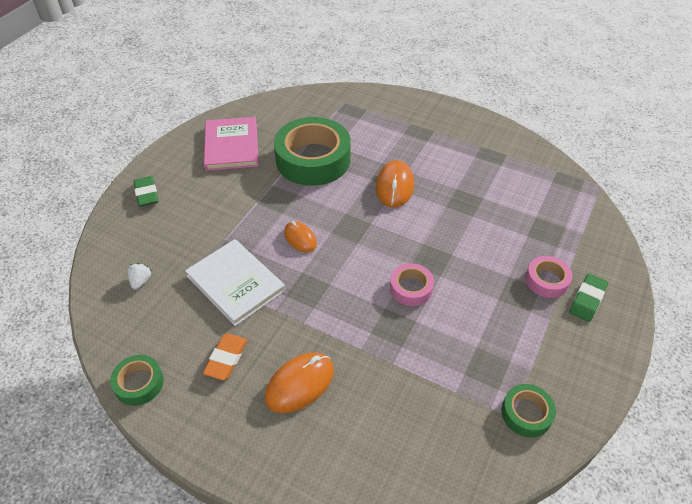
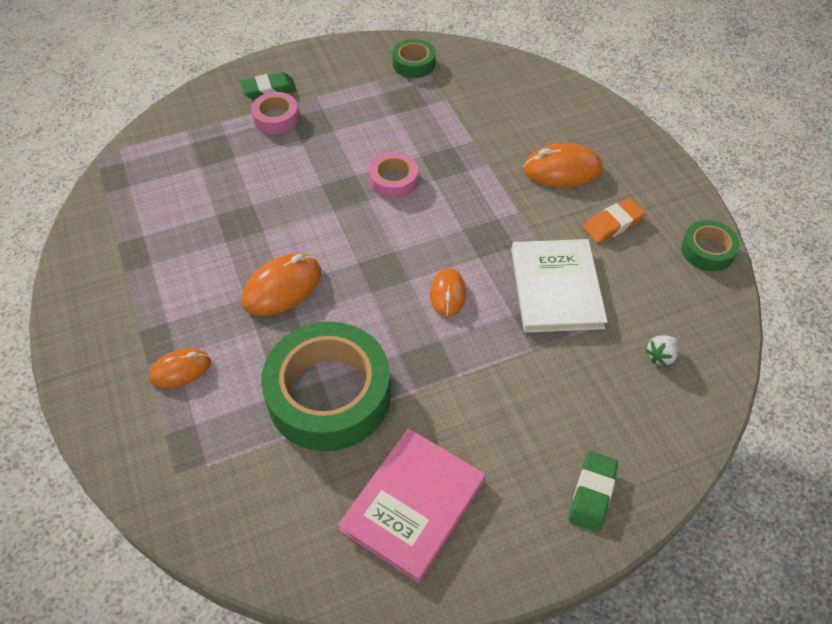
camera: 140 degrees left, 5 degrees up
(393, 130) = (180, 370): none -> orange mouse

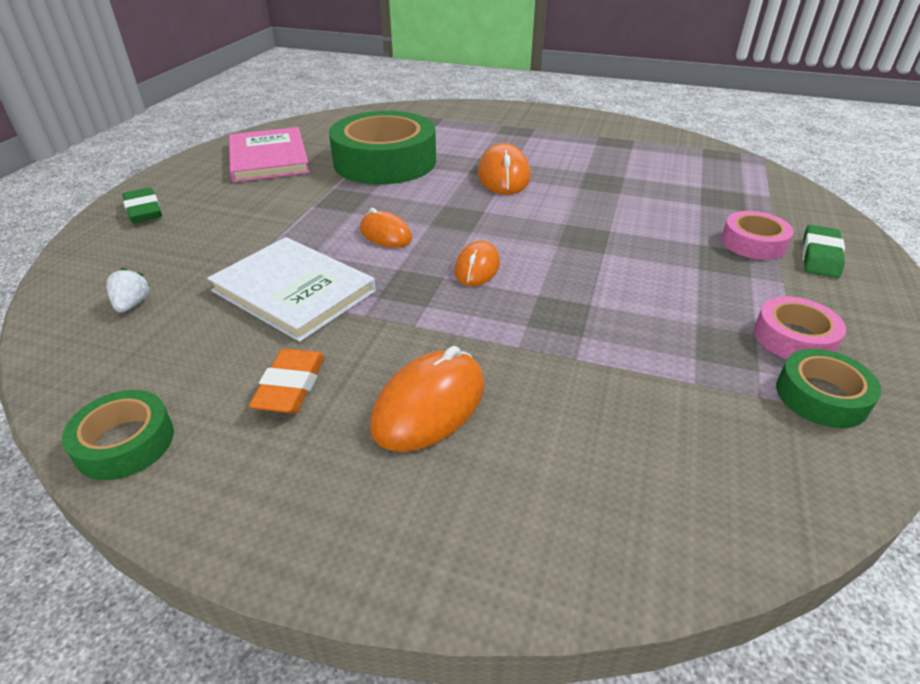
camera: 130 degrees right, 15 degrees down
(180, 370) = (482, 131): orange mouse -> orange mouse (477, 268)
(394, 180) = (568, 269): pink tape -> pink tape (794, 338)

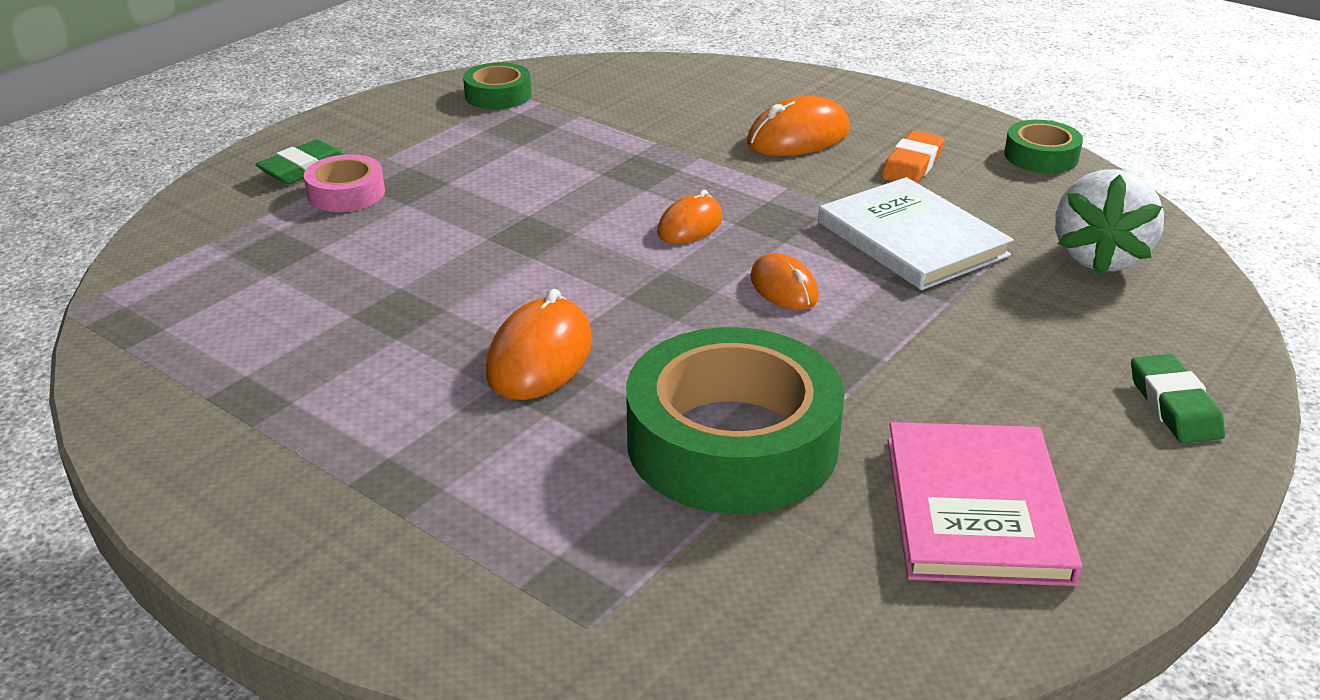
camera: 160 degrees left, 5 degrees down
(132, 304) = (1099, 257): white strawberry -> white strawberry, size x2.27
(794, 338) = (457, 123): pink tape -> none

